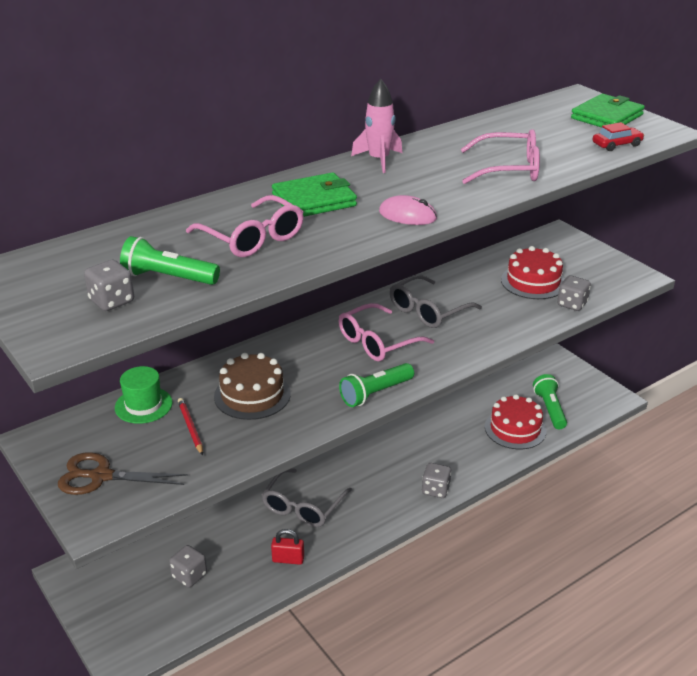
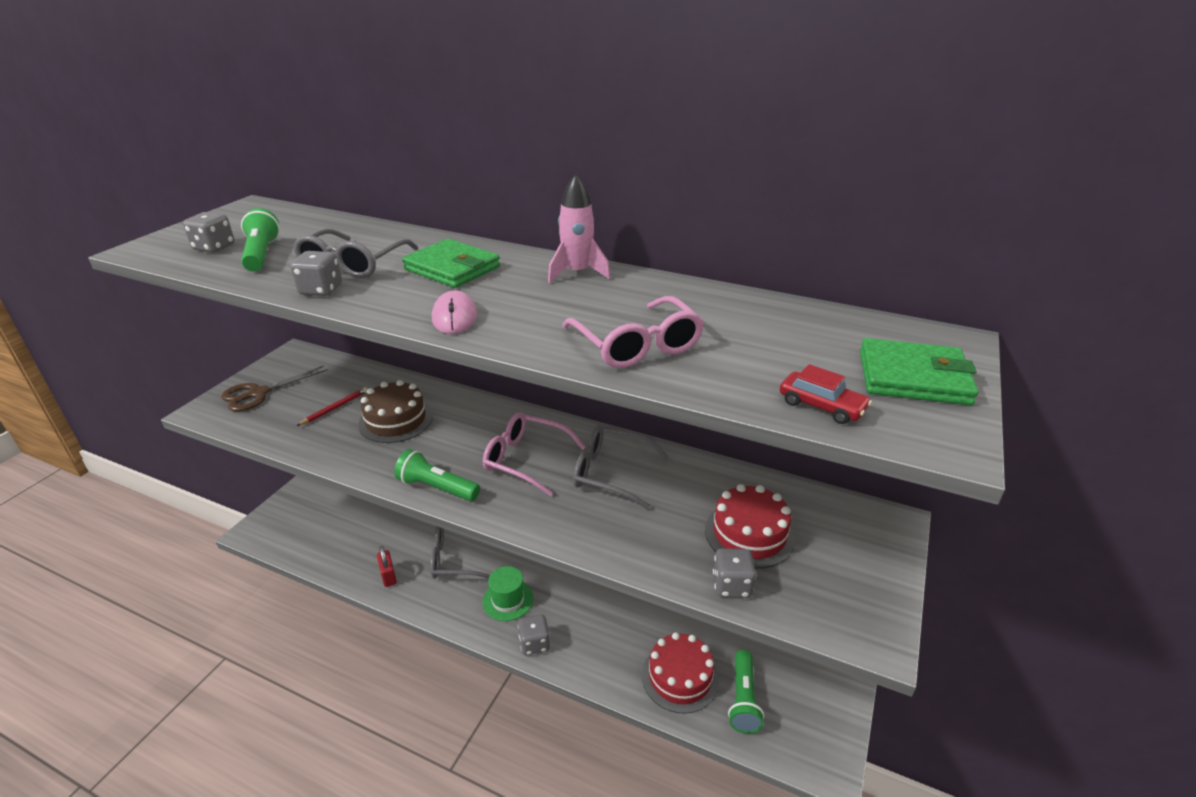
camera: 60 degrees right, 0 degrees up
(101, 476) = (258, 393): brown scissors -> brown scissors turned 105 degrees counterclockwise
(143, 405) = (355, 377): green hat -> green hat (508, 600)
(189, 576) = (347, 527): grey dice -> grey dice (321, 290)
(252, 238) = (353, 264): pink glasses -> grey glasses
(550, 409) = (743, 699): green flashlight -> green flashlight turned 135 degrees clockwise

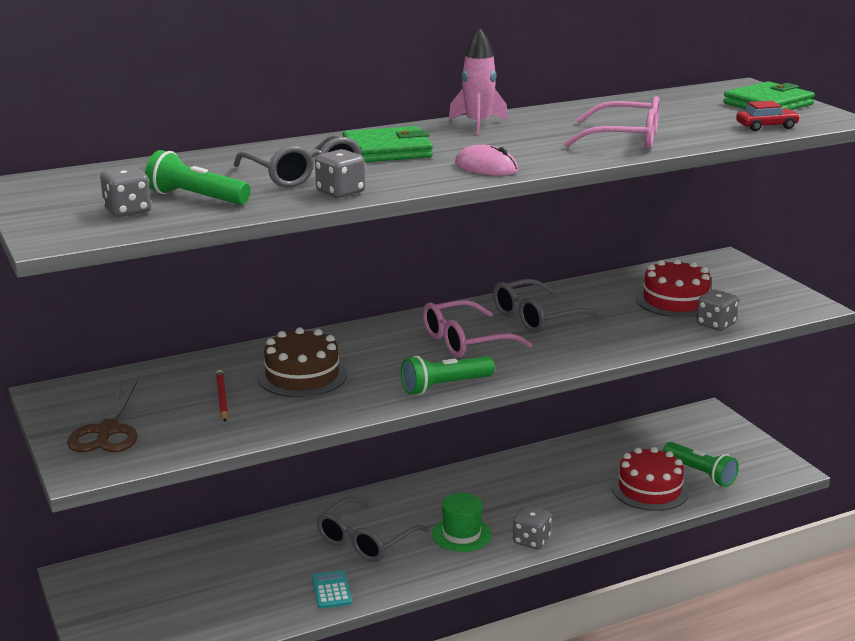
camera: 50 degrees left, 10 degrees down
(388, 576) = (331, 590): red padlock -> turquoise calculator

